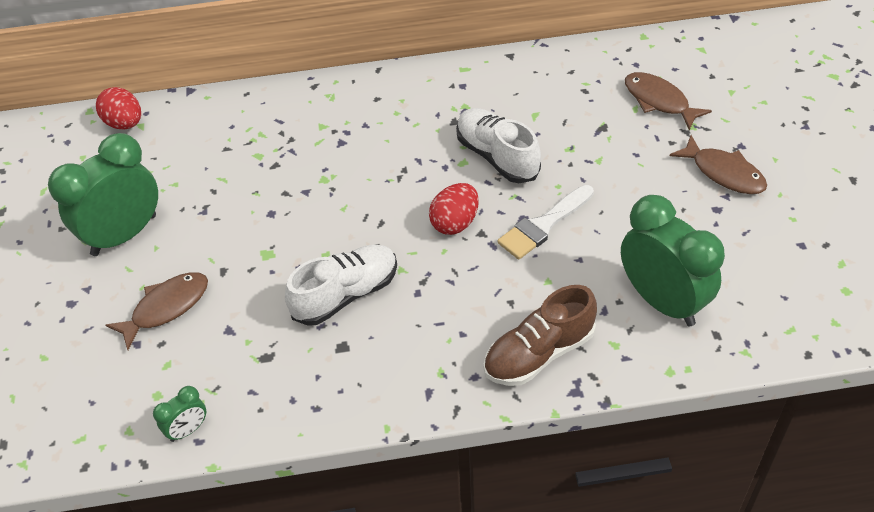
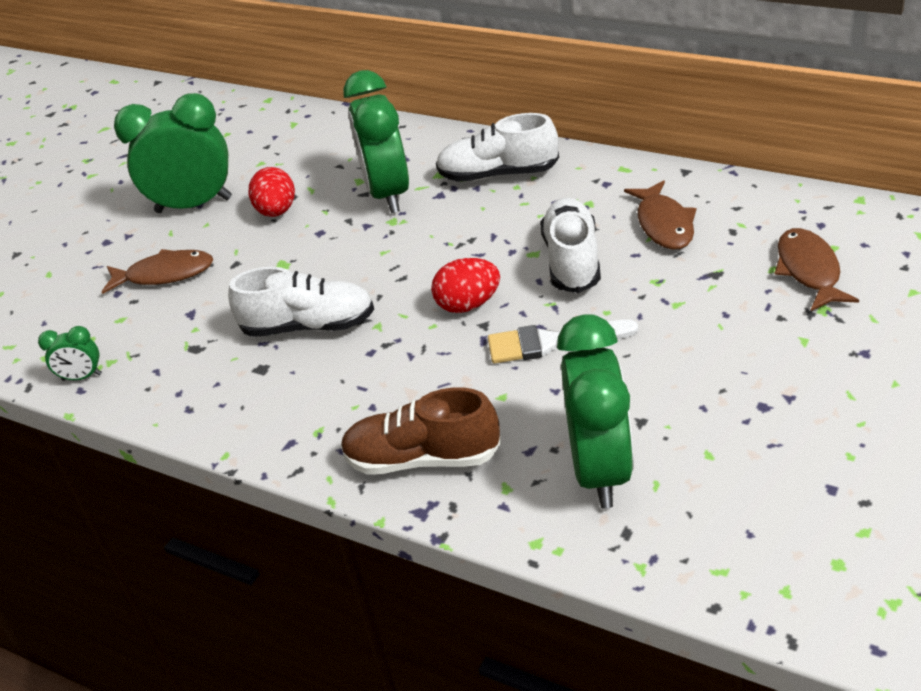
camera: 40 degrees right, 10 degrees down
(124, 123) = (283, 118): red egg -> red egg (277, 211)
(297, 157) = (388, 194): none -> green clock
(372, 108) = (498, 174): none -> white shoe
(724, 173) = (811, 372): brown fish -> brown fish (664, 224)

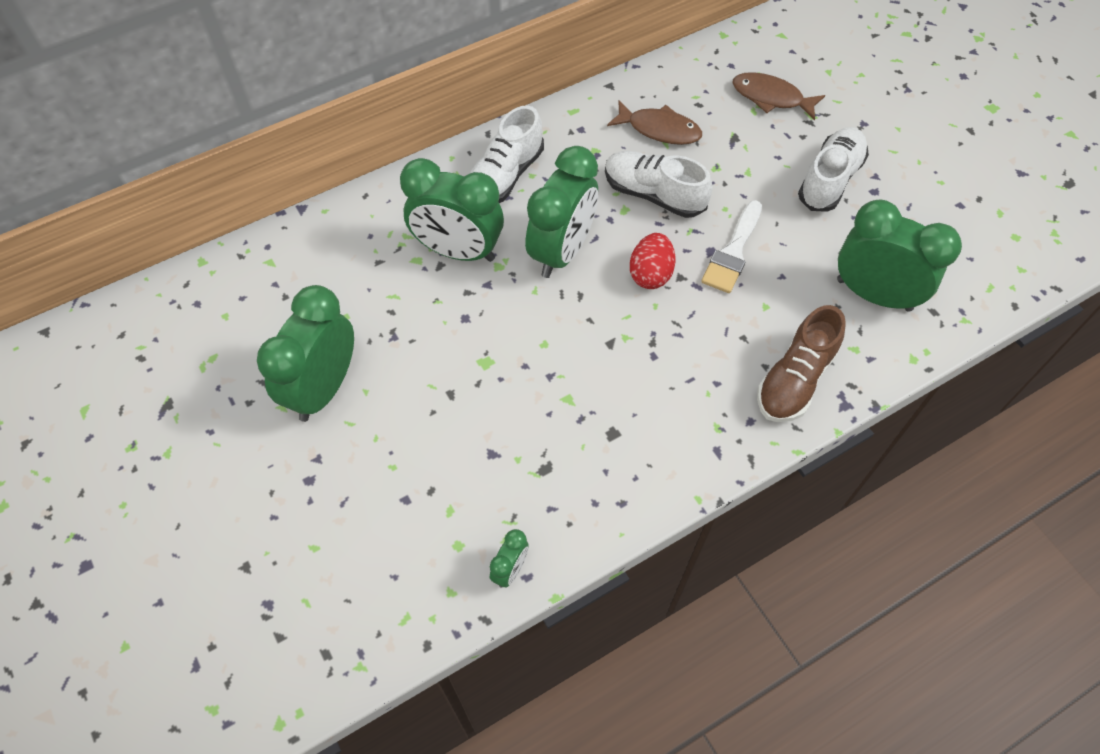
camera: 65 degrees left, 20 degrees up
(165, 274) = (414, 451): brown fish -> none
(277, 211) = (402, 333): red egg -> none
(309, 326) = (587, 379): white shoe -> white shoe (829, 180)
(443, 244) = (561, 251): none -> green clock

